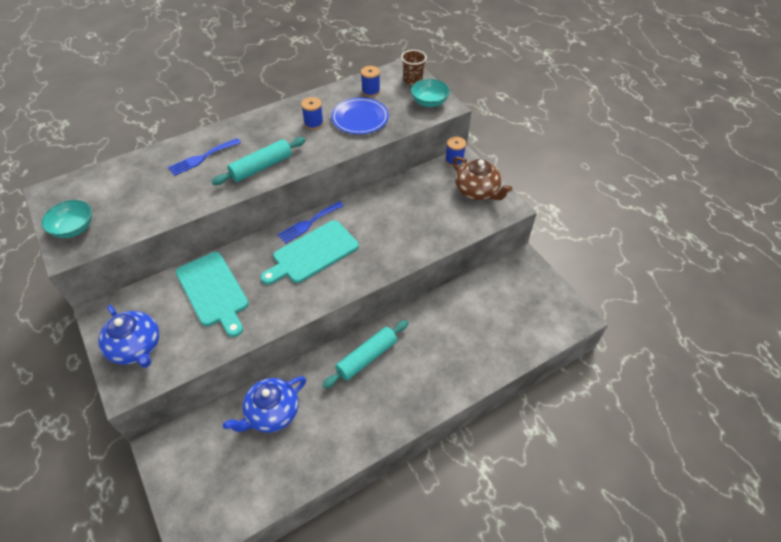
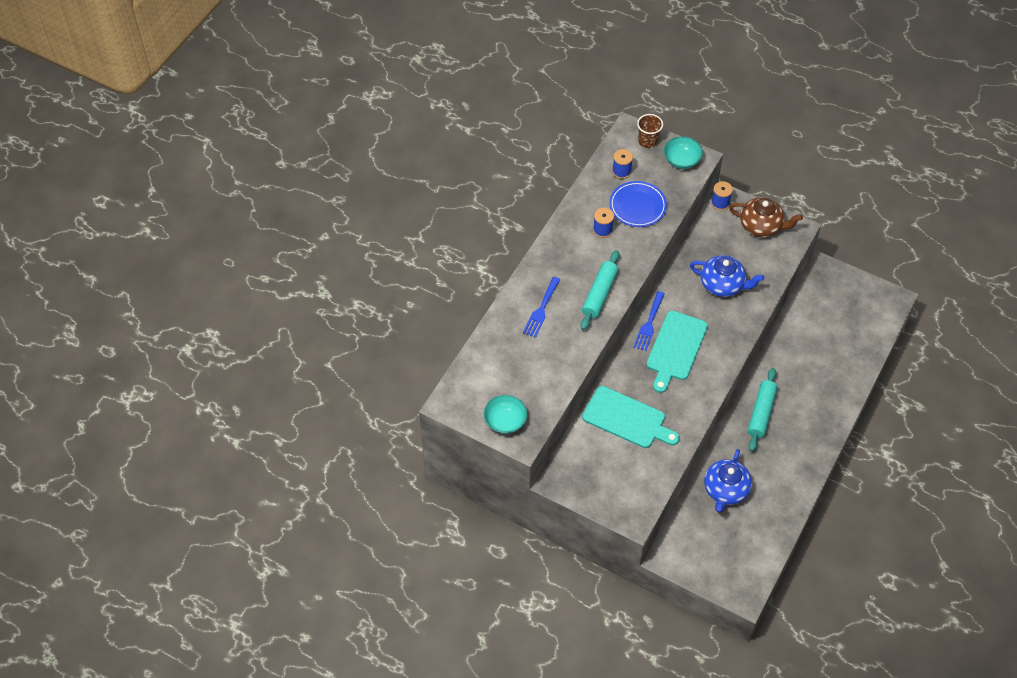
camera: 30 degrees left, 5 degrees up
(136, 347) = (612, 489): blue teapot -> blue teapot (723, 284)

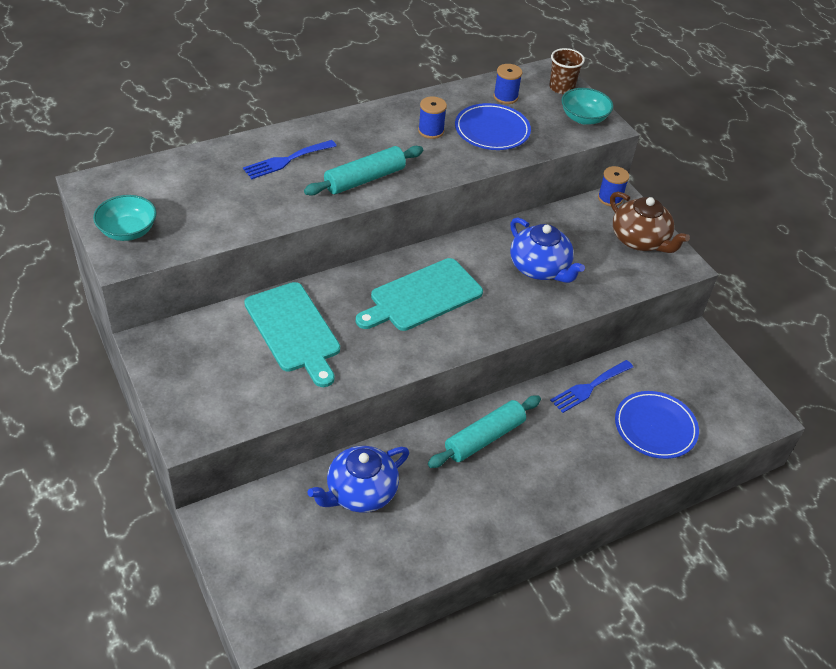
camera: 30 degrees right, 10 degrees down
(649, 324) = (416, 259): blue fork -> blue fork (589, 387)
(843, 345) = (655, 427): none -> blue plate

